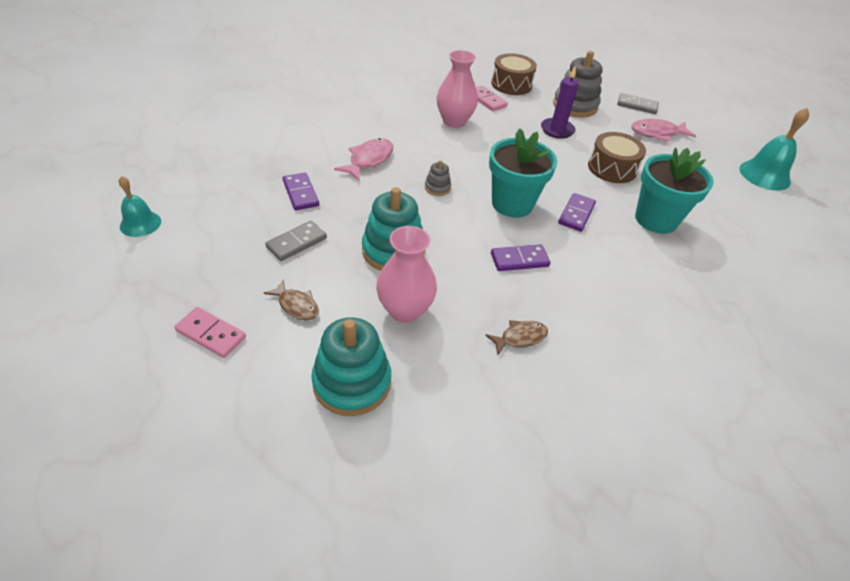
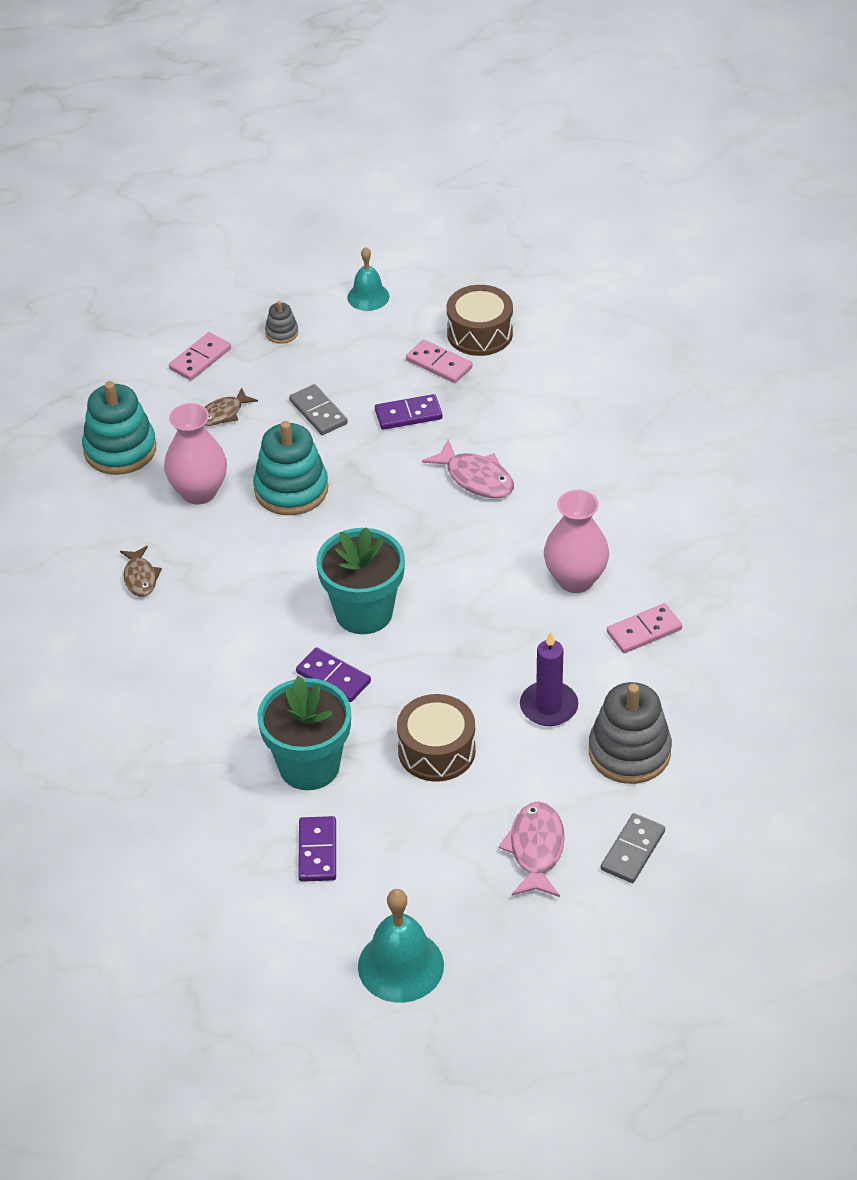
camera: 105 degrees right, 0 degrees up
(240, 181) = (439, 364): none -> pink domino
(437, 188) = (407, 541): grey stacking toy -> grey stacking toy (282, 333)
(511, 84) = (703, 675): brown drum -> brown drum (480, 333)
(519, 260) = (256, 599): purple domino -> purple domino (317, 851)

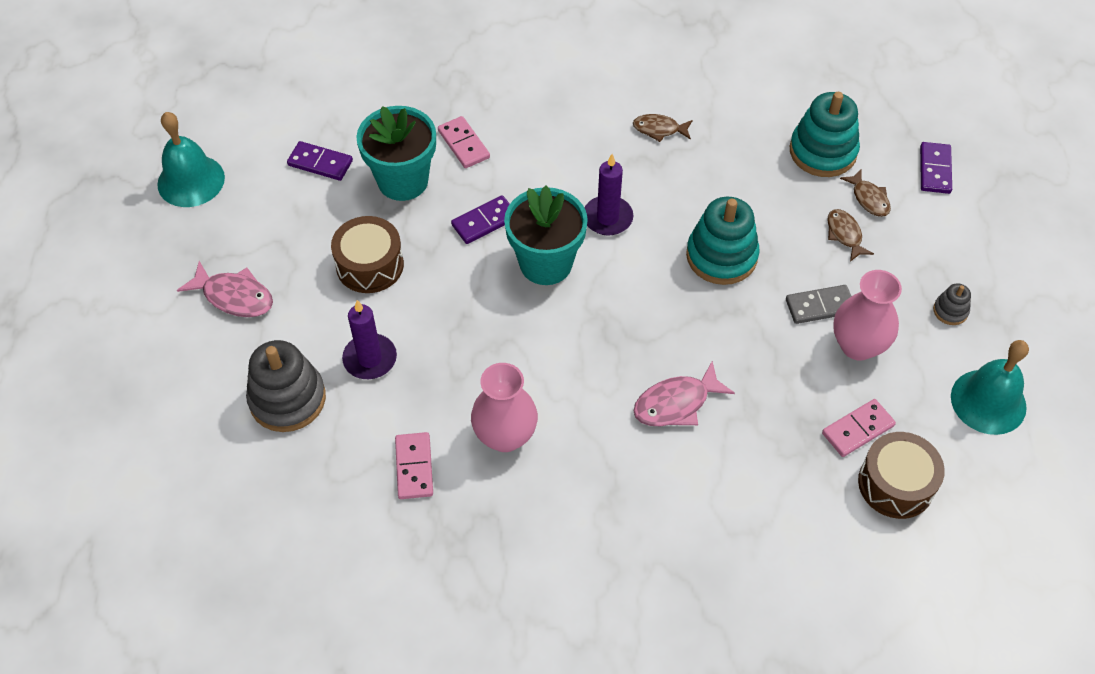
camera: 110 degrees right, 10 degrees up
(169, 406) = (869, 198): none -> brown fish
(199, 492) = (746, 191): pink vase -> pink vase (858, 345)
(200, 359) = (930, 237): pink domino -> pink domino (463, 144)
(282, 583) = (607, 218): none -> purple candle
(368, 296) = (988, 401): turquoise bell -> turquoise bell, size x1.58
(408, 414) = (789, 378): purple domino -> purple domino (935, 170)
(632, 850) = (191, 361): grey domino -> none

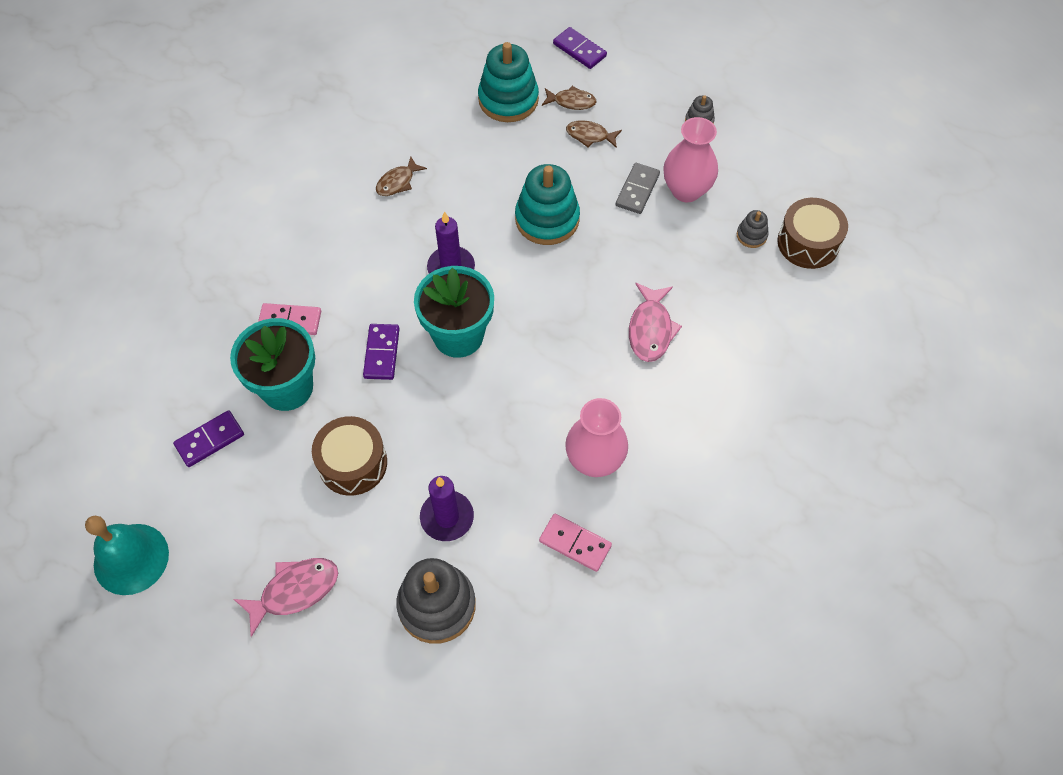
camera: 55 degrees left, 5 degrees up
(857, 429) = (751, 235): pink domino -> grey stacking toy
(988, 401) = (783, 150): turquoise bell -> none

